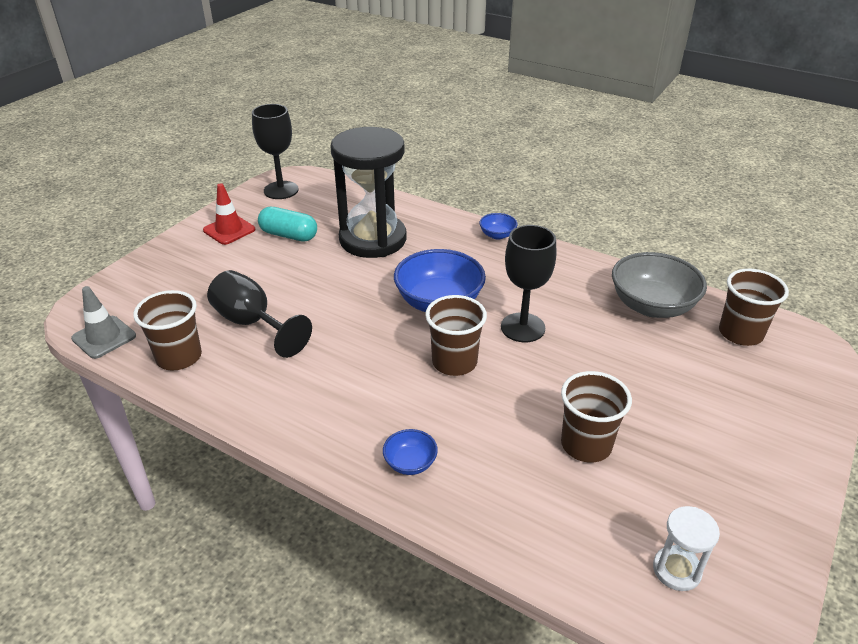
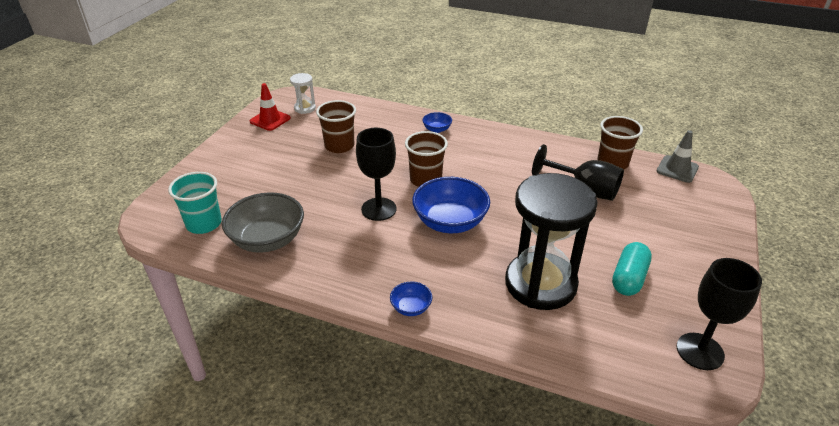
camera: 170 degrees right, 0 degrees up
(229, 230) = (694, 277): red traffic cone -> red traffic cone (270, 120)
(289, 235) = (629, 278): turquoise capsule -> turquoise capsule turned 75 degrees counterclockwise
(740, 333) = (204, 224): brown cup -> turquoise cup

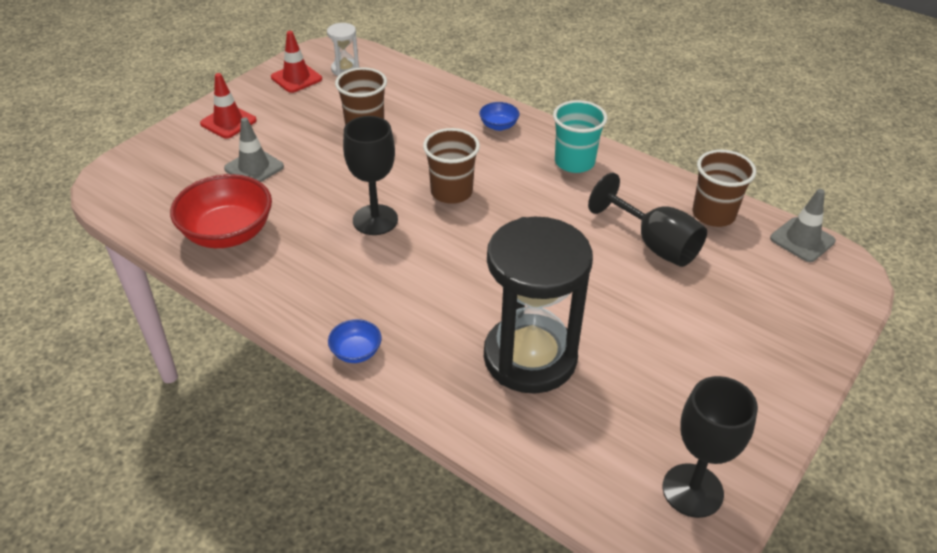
camera: 15 degrees right, 5 degrees up
(204, 224) = (165, 199): turquoise cup -> turquoise cup (574, 162)
(230, 159) = (228, 122): none -> red traffic cone
(266, 188) = (254, 168): none -> grey traffic cone
(268, 240) = (228, 233): grey bowl -> red bowl
(450, 222) = (455, 254): blue bowl -> none
(629, 278) = (650, 375): turquoise capsule -> none

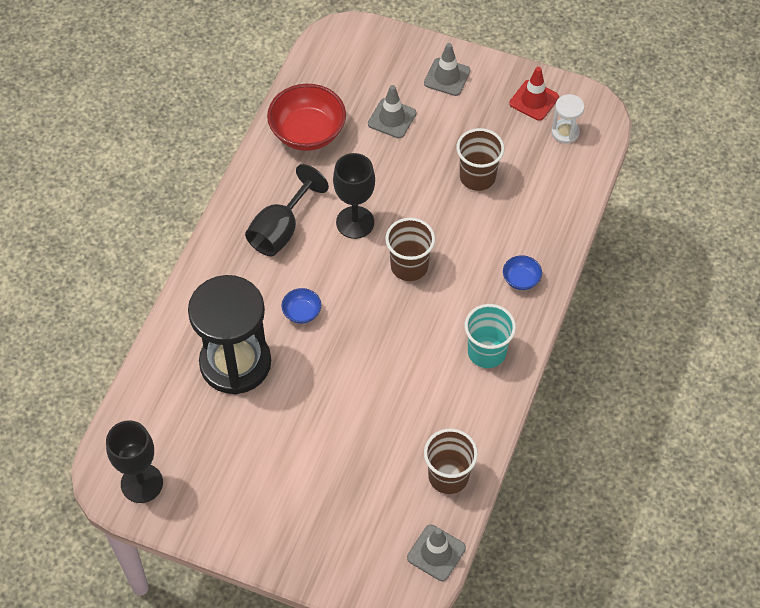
camera: 75 degrees right, 15 degrees up
(228, 122) = (447, 77): red traffic cone -> grey traffic cone
(356, 352) = (211, 253): blue bowl -> blue bowl (302, 312)
(654, 244) = (391, 432): black goblet -> black goblet (281, 230)

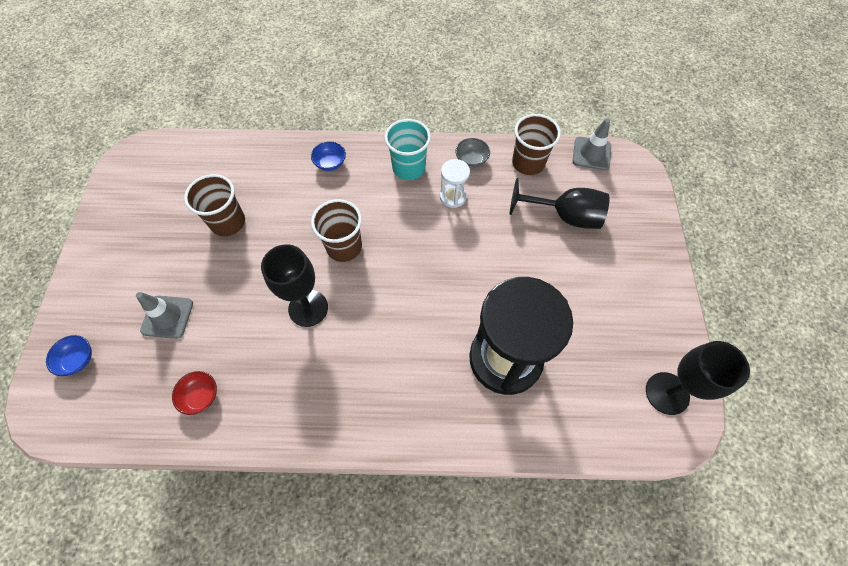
camera: 110 degrees left, 5 degrees up
(281, 230) = (338, 375): black goblet -> black goblet (565, 216)
(302, 312) = (427, 319): blue bowl -> blue bowl (78, 359)
(307, 132) = (201, 396): red bowl -> red bowl, size x0.48
(447, 77) = (103, 283): grey traffic cone -> none
(475, 419) = (471, 160): none -> grey bowl
(534, 100) = (127, 202): red traffic cone -> none
(565, 132) = (162, 170): white hourglass -> white hourglass (453, 197)

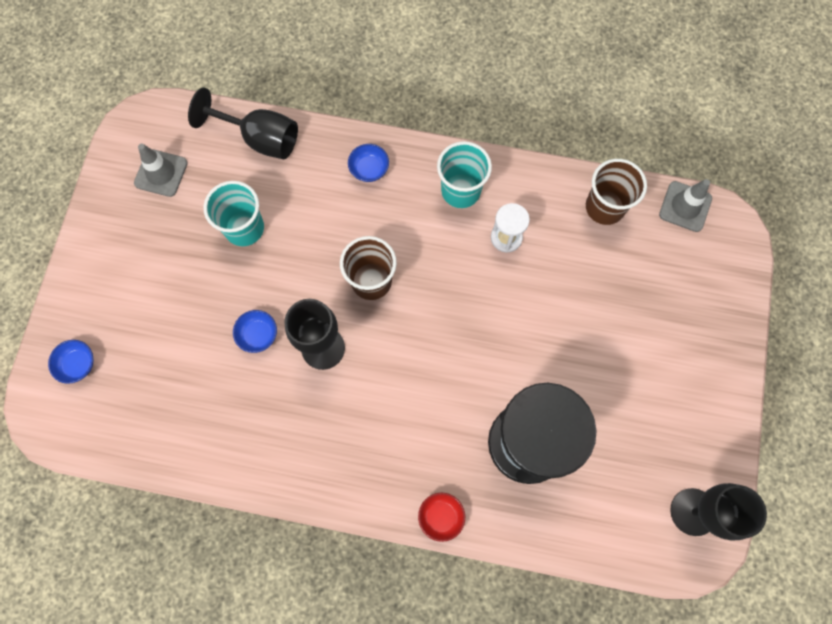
camera: 10 degrees right, 10 degrees up
(167, 317) = (172, 332): grey traffic cone -> grey traffic cone (161, 173)
(201, 396) = (202, 426): red bowl -> red bowl (441, 516)
(228, 222) = (244, 228): brown cup -> turquoise cup
(247, 306) = (258, 335): none -> blue bowl
(471, 160) = (537, 192): grey bowl -> none
(565, 216) = (632, 284): black goblet -> black goblet (260, 138)

